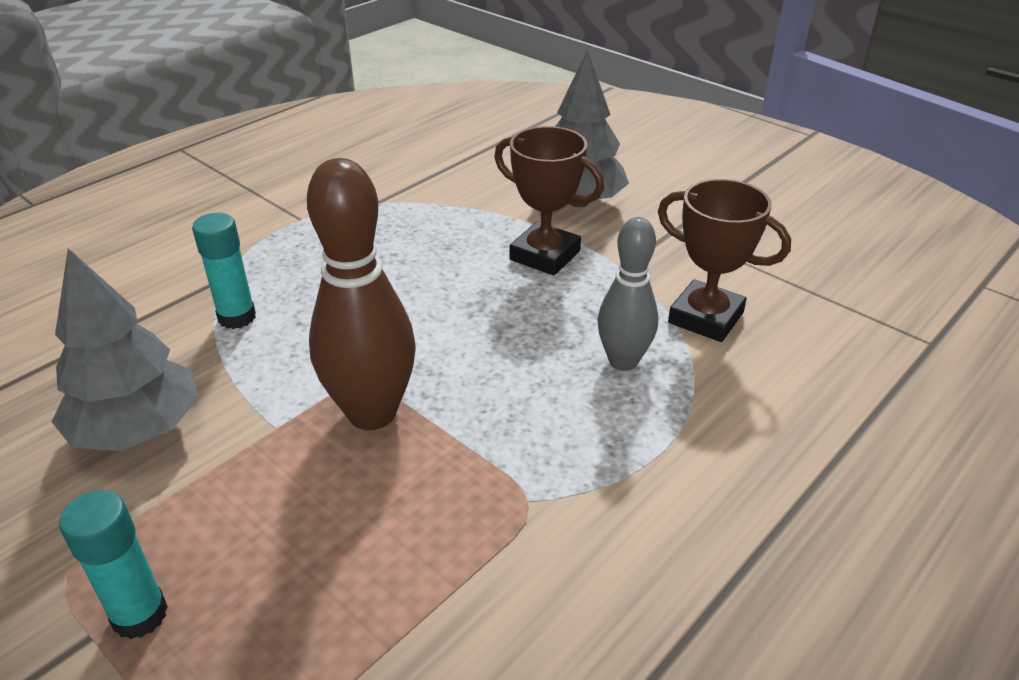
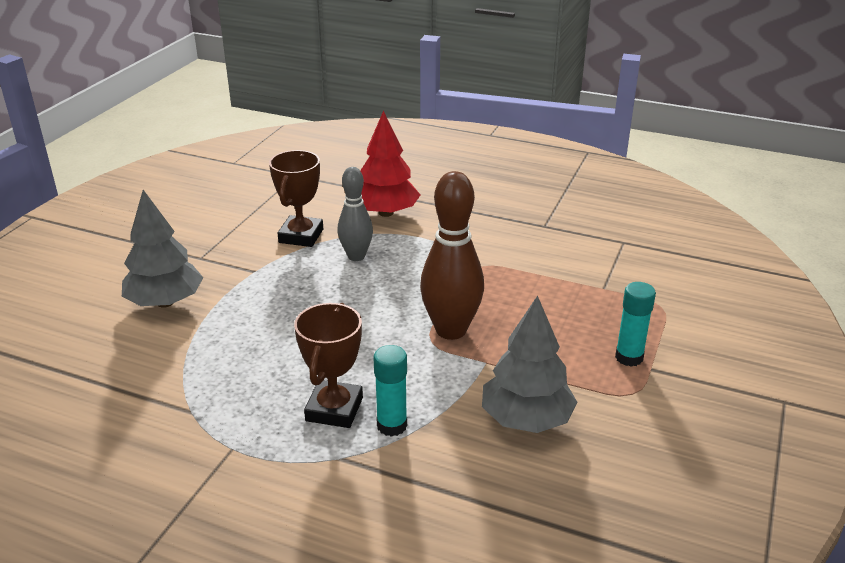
camera: 110 degrees left, 5 degrees down
(545, 255) = (251, 303): brown trophy -> brown trophy (334, 409)
(766, 426) = (386, 213): none -> red tree

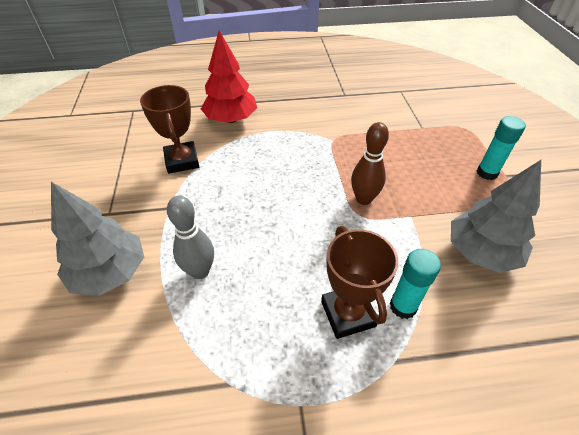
camera: 30 degrees left, 15 degrees up
(356, 256) = (241, 163): grey bowling pin -> grey bowling pin (200, 271)
(451, 330) = (363, 199): brown bowling pin -> brown bowling pin, size x0.63

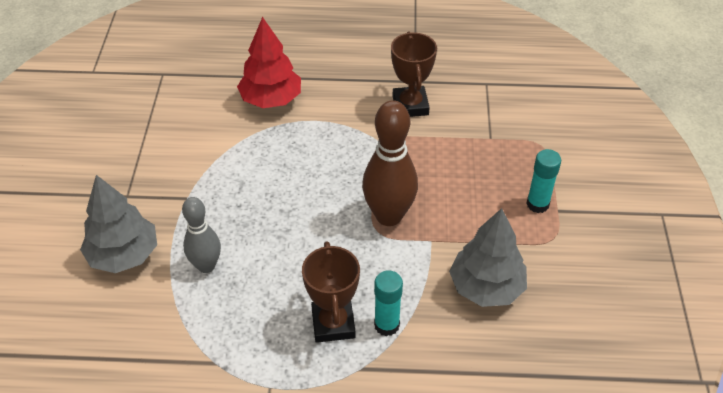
camera: 10 degrees right, 0 degrees up
(182, 161) = (207, 146): brown trophy -> brown trophy (410, 105)
(363, 199) = (388, 216): brown bowling pin -> brown bowling pin, size x1.58

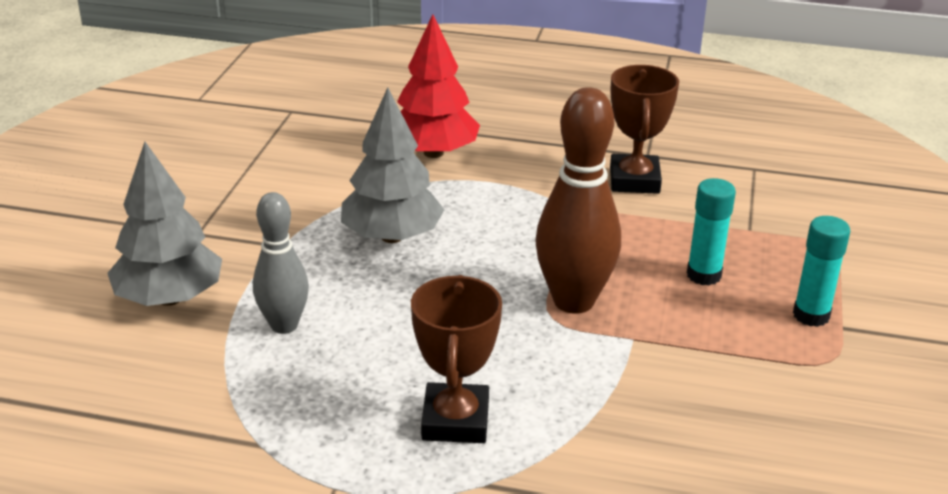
camera: 10 degrees right, 15 degrees down
(386, 325) = (539, 434): turquoise glue stick -> turquoise glue stick (703, 275)
(486, 287) = (710, 408): grey tree -> grey tree (392, 236)

